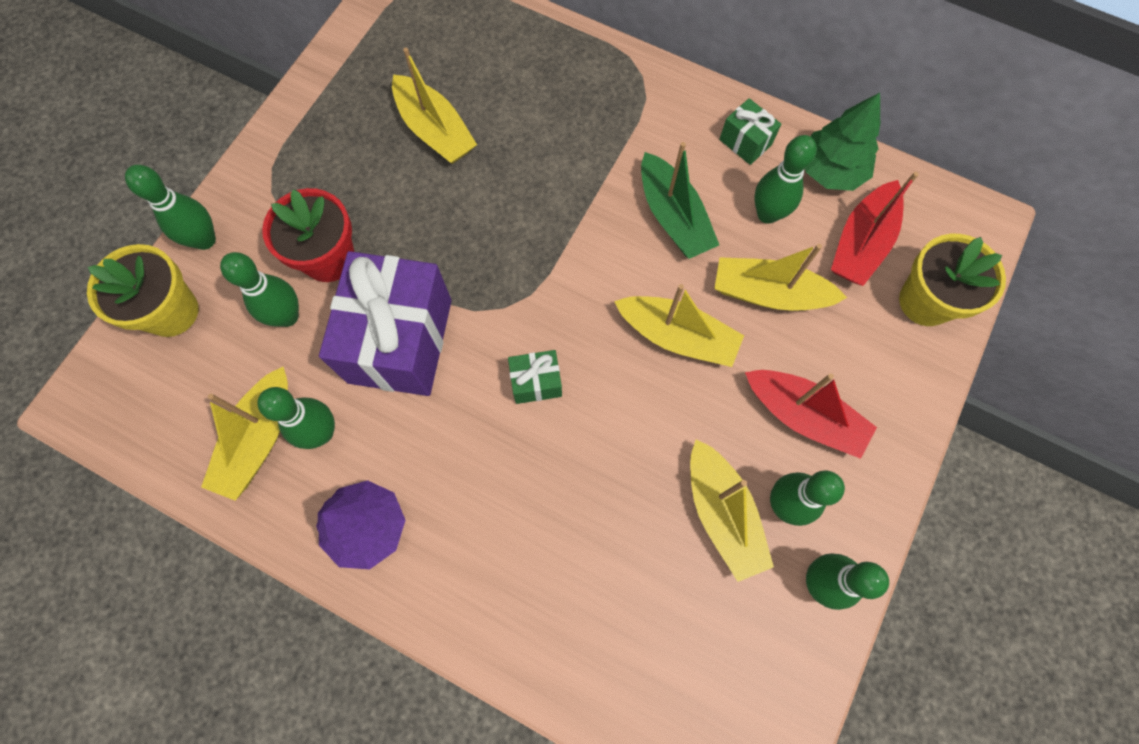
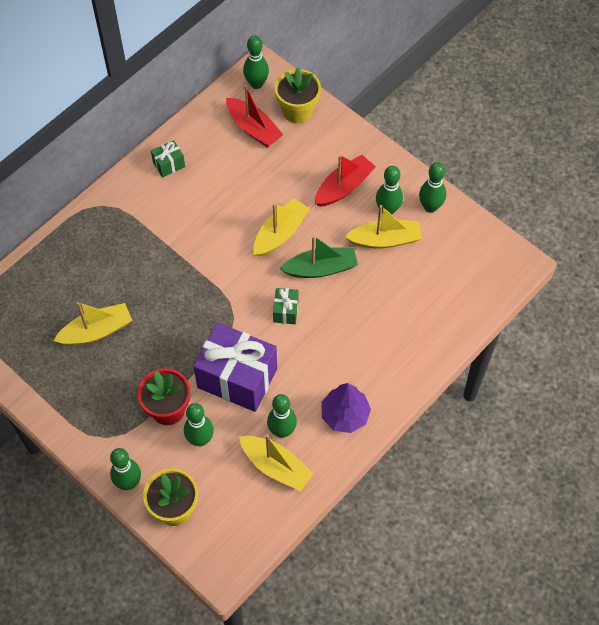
camera: 75 degrees left, 10 degrees down
(673, 217) = (205, 215): green boat -> green boat (321, 268)
(767, 214) = (220, 167): green bowling pin -> green bowling pin (256, 84)
(769, 293) = (269, 182): yellow boat -> none
(830, 171) = (203, 128): green tree -> none

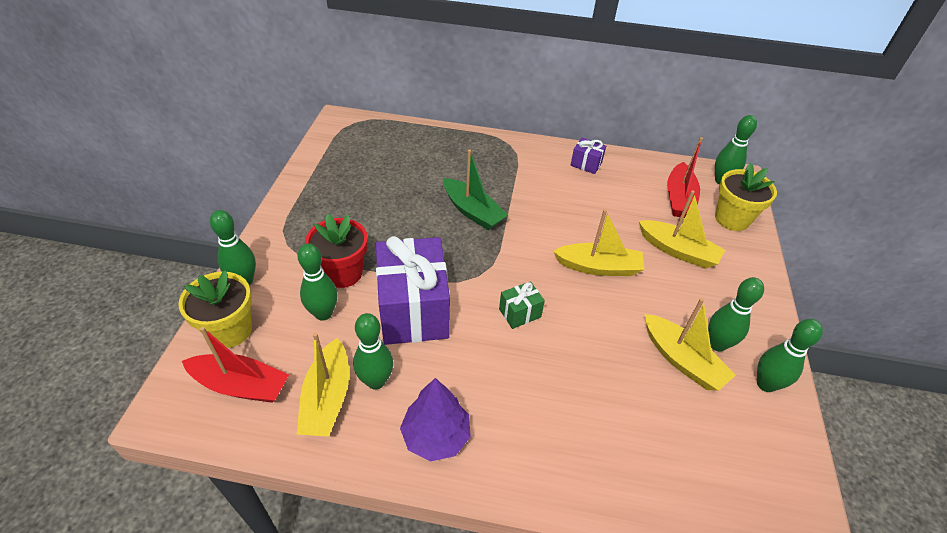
camera: 55 degrees right, 15 degrees down
(96, 331) = (391, 191): yellow boat -> yellow boat (678, 251)
(169, 164) = (586, 164): green gift -> purple gift
(321, 268) = (593, 319): green boat -> green boat (473, 211)
(344, 187) = (699, 292): red boat -> red boat (241, 385)

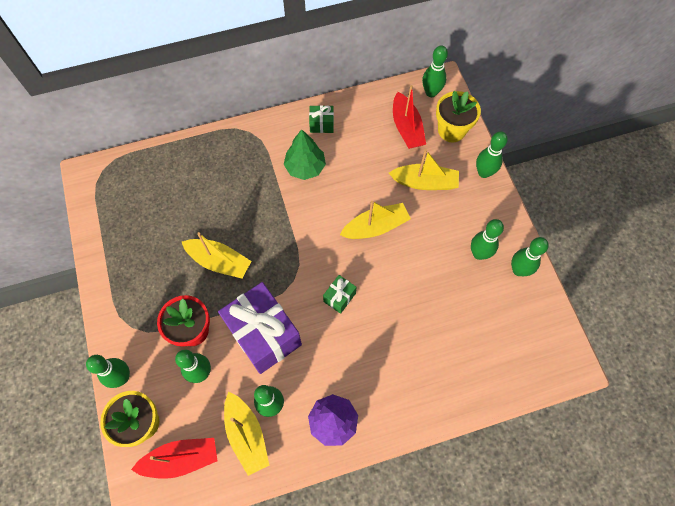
camera: 25 degrees left, 20 degrees up
(473, 211) = (258, 220): green boat -> none
(549, 189) = (305, 167): none -> green tree
(586, 164) = (321, 125): purple gift -> green gift
(682, 360) = (461, 279): yellow boat -> yellow boat (219, 261)
(756, 269) = (484, 172): none -> green bowling pin

